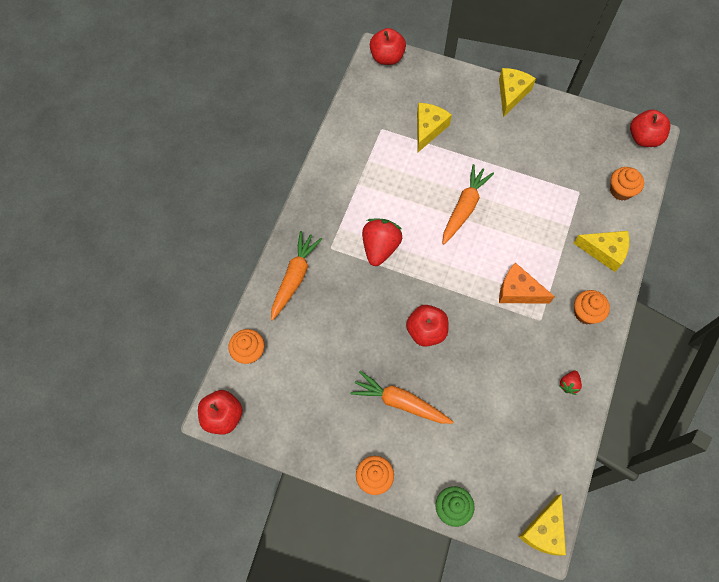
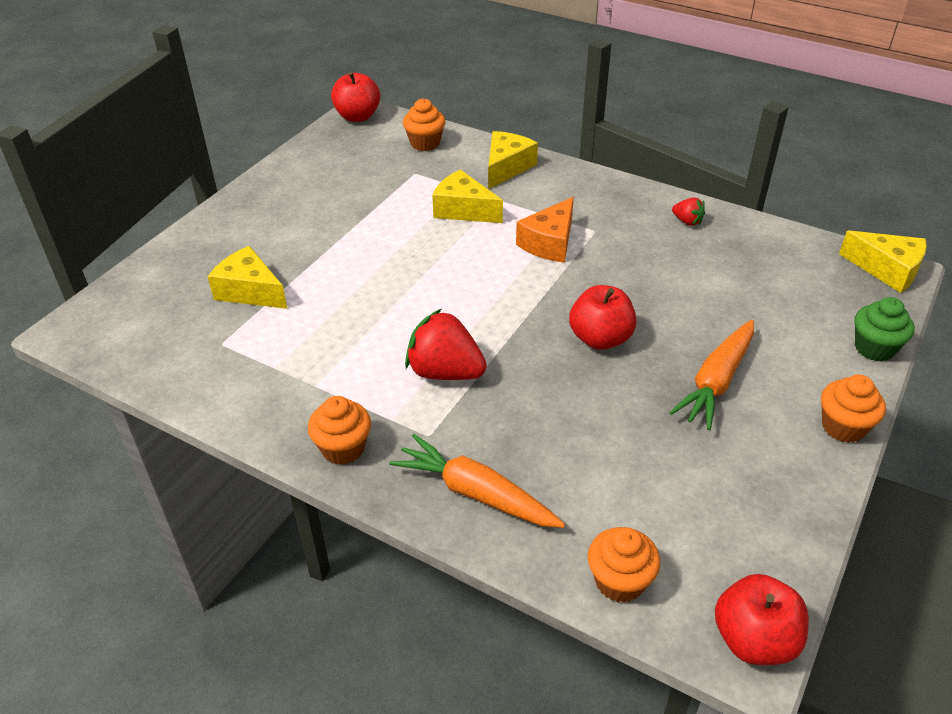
camera: 80 degrees left, 25 degrees down
(387, 57) = (84, 320): red apple -> none
(464, 207) = (403, 273): orange carrot -> none
(511, 94) = (234, 204): yellow cheese -> yellow cheese (463, 210)
(586, 313) = (590, 194): orange cupcake -> orange cupcake (343, 448)

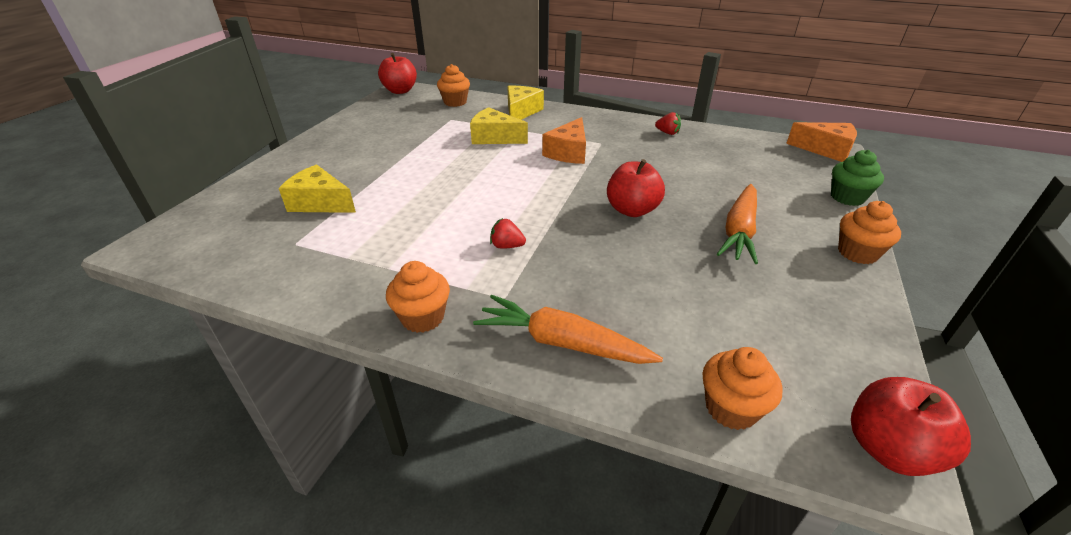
camera: 10 degrees left, 5 degrees down
(445, 372) = (507, 246): red strawberry -> red strawberry, size x0.49
(887, 270) = (825, 150): yellow cheese -> orange cheese

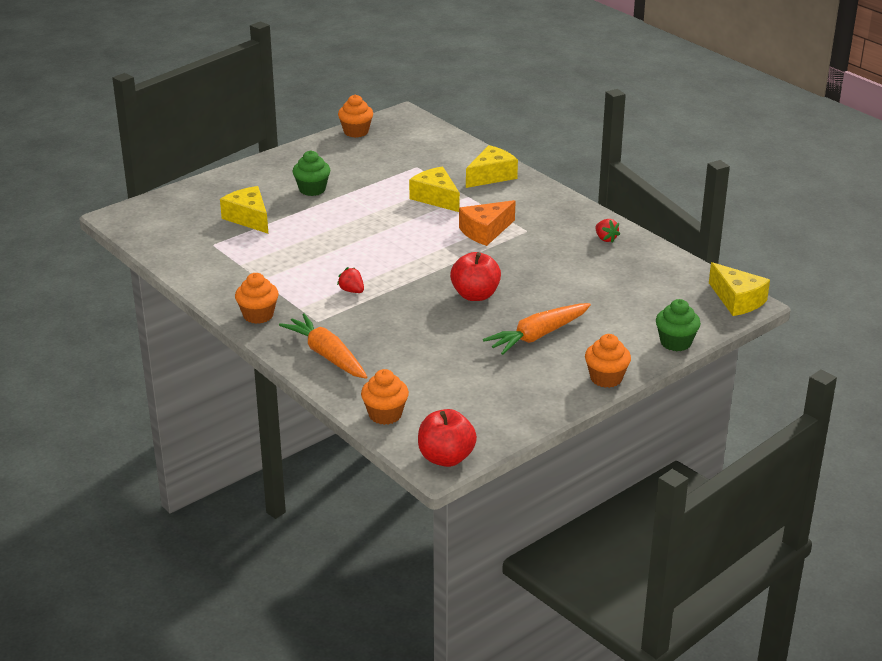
camera: 30 degrees right, 5 degrees down
(369, 159) = (312, 189): none -> green cupcake
(400, 91) = (399, 118): red apple -> none
(455, 102) = (439, 147): orange cupcake -> orange cupcake (356, 132)
(825, 150) = (737, 300): orange cheese -> yellow cheese

